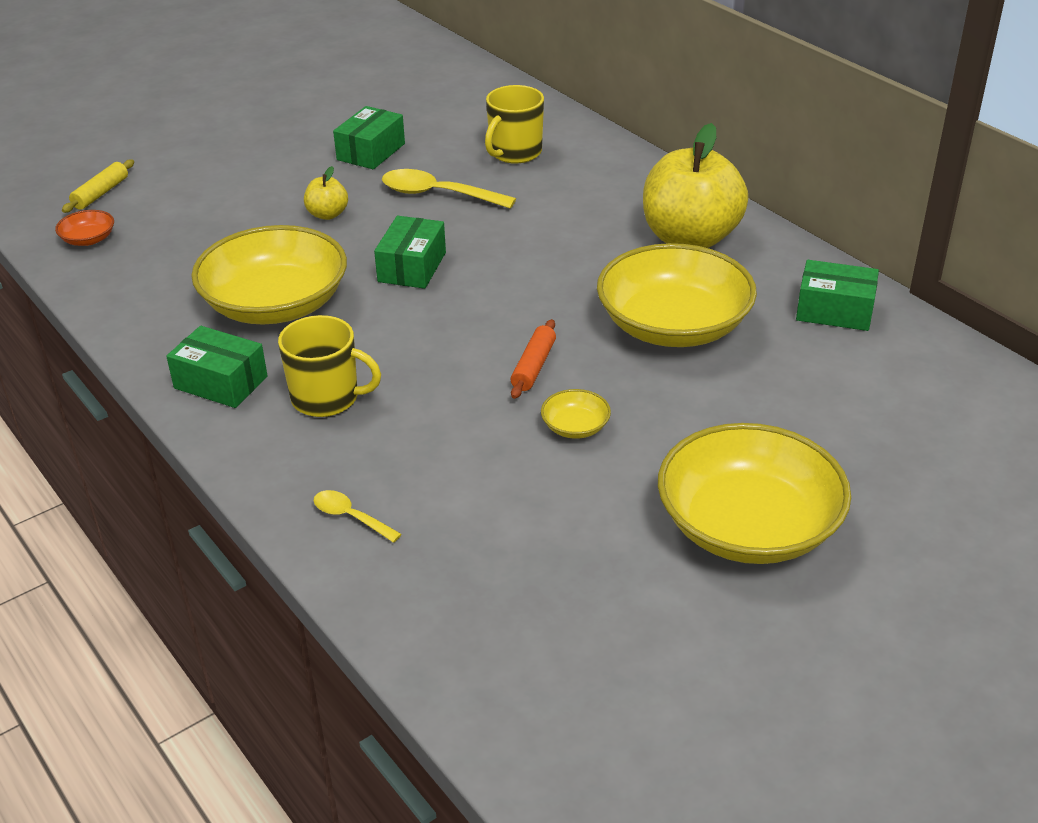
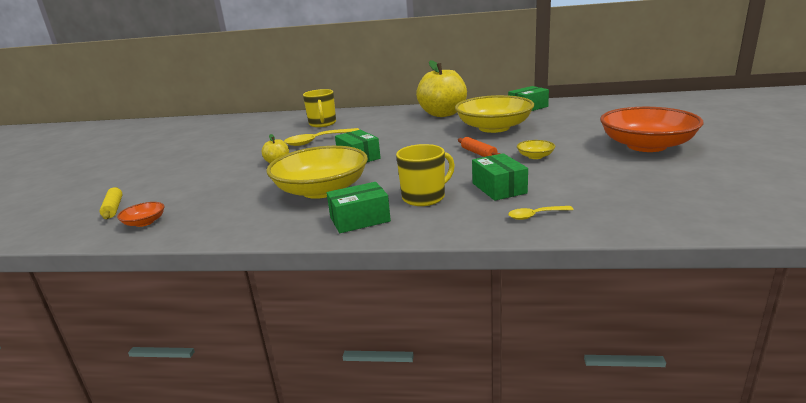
camera: 45 degrees left, 15 degrees down
(371, 152) = (254, 144): green box -> green box (499, 188)
(748, 526) = (646, 146): yellow bowl -> orange bowl

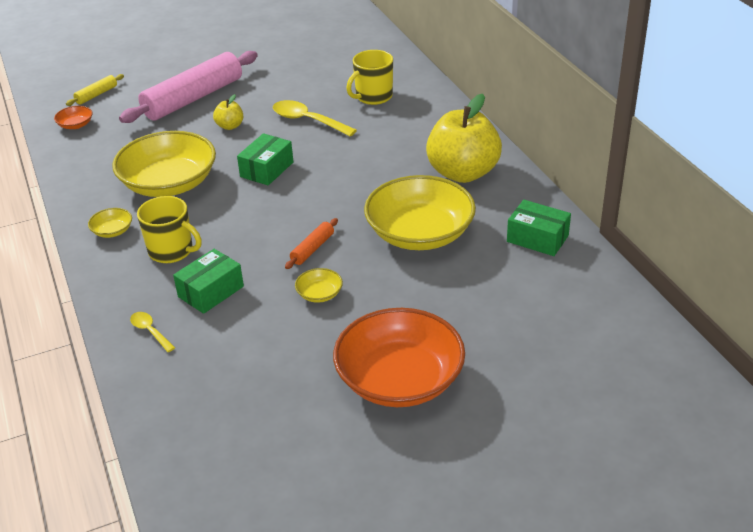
camera: 60 degrees right, 15 degrees up
(211, 171) = (193, 98): none -> pink rolling pin
(360, 219) = (112, 231): green box -> yellow bowl

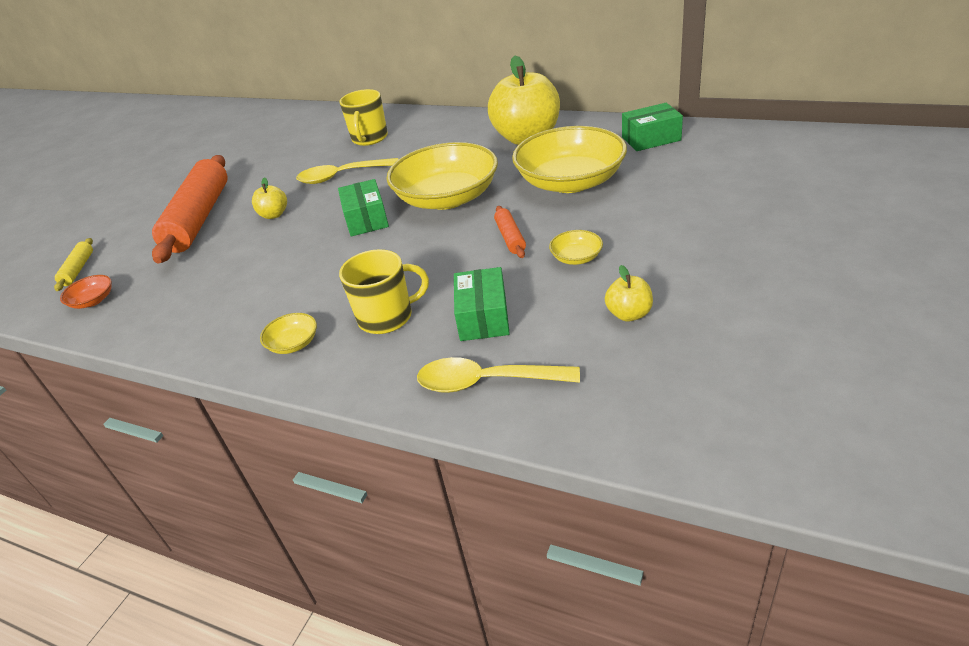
camera: 40 degrees left, 0 degrees up
(150, 331) = (486, 382): yellow spoon -> yellow spoon, size x1.82
(169, 183) = (288, 279): yellow bowl -> yellow bowl (447, 198)
(193, 98) = (199, 218): pink rolling pin -> orange rolling pin
(276, 355) = (629, 314): none -> yellow apple
(399, 379) = (746, 261): orange bowl -> none

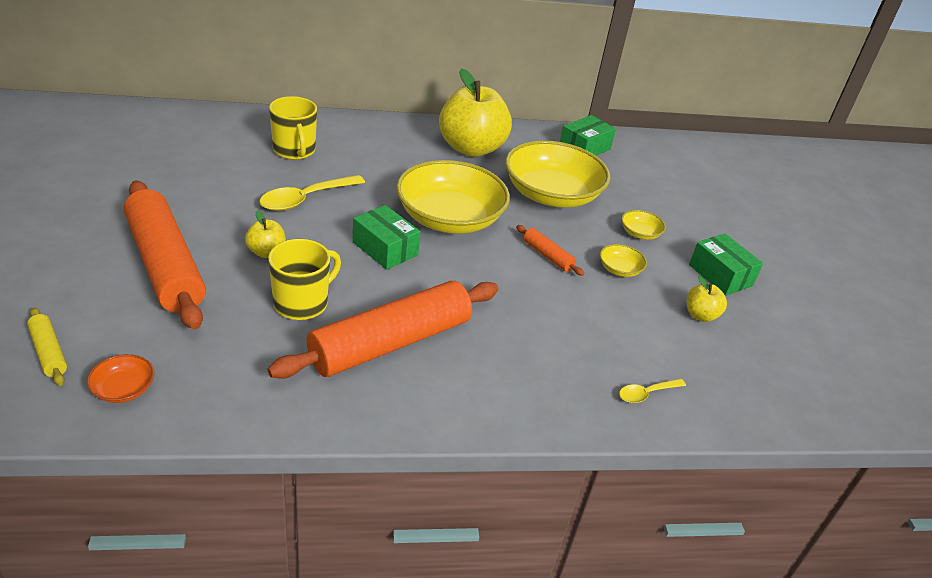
camera: 40 degrees left, 0 degrees up
(293, 343) = (438, 393): yellow bowl -> yellow bowl (640, 233)
(296, 296) = (391, 343): none -> orange rolling pin
(387, 317) = (506, 350): yellow mug -> yellow mug (302, 303)
(483, 317) = (592, 336): green box -> green box (720, 275)
(486, 382) = (646, 394): yellow spoon -> yellow spoon, size x0.55

